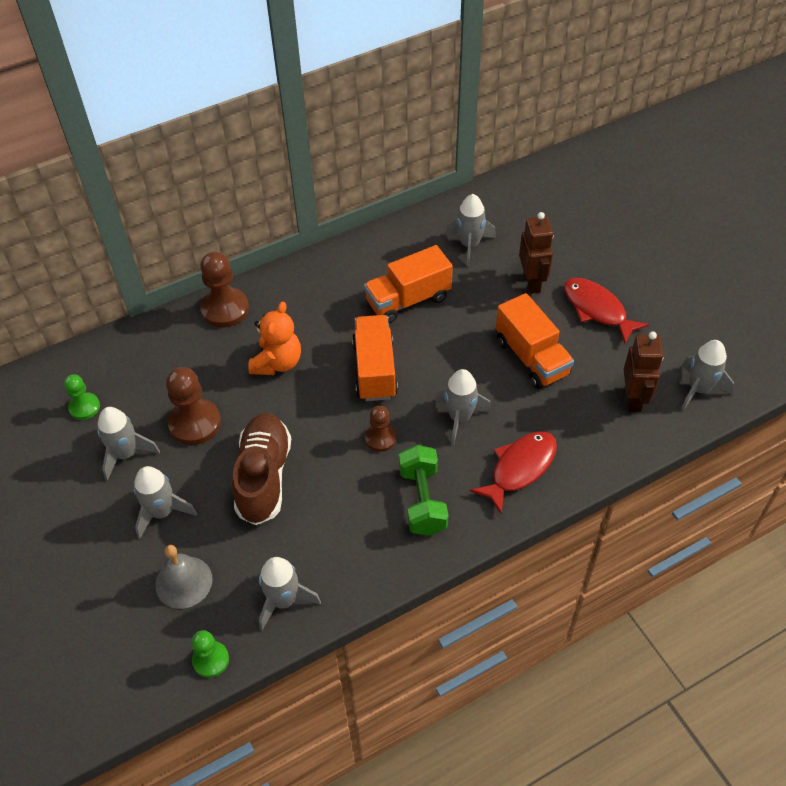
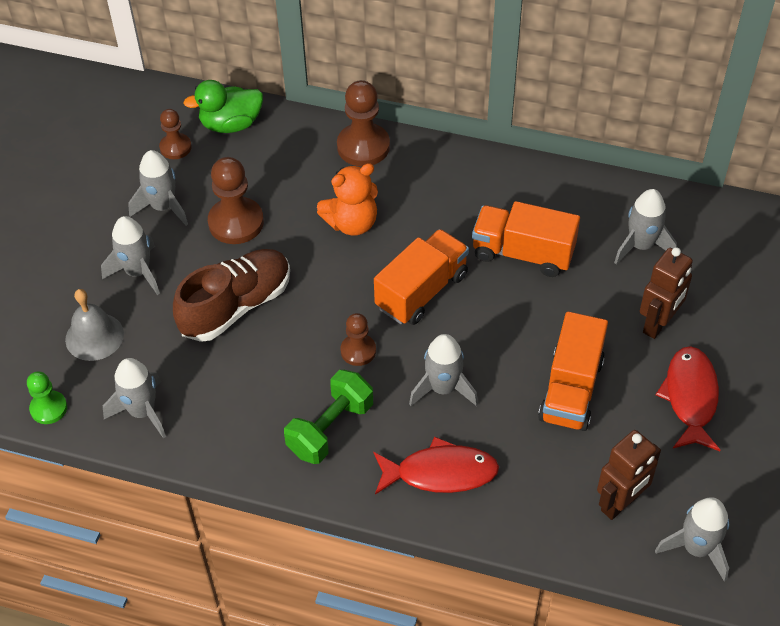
camera: 45 degrees right, 0 degrees up
(84, 407) = (175, 147): green pawn -> brown pawn
(109, 362) = (231, 124): none -> green duck

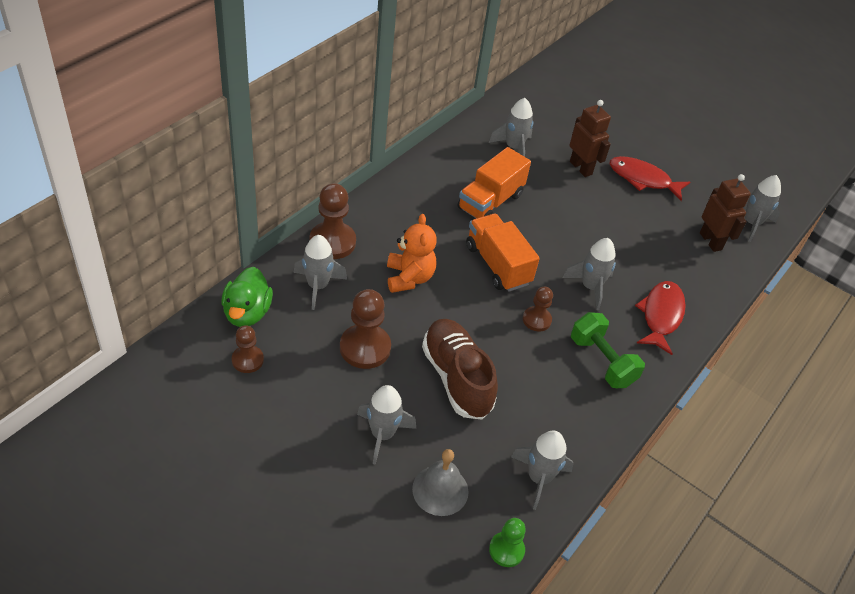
camera: 75 degrees left, 5 degrees down
(163, 207) = (316, 392): grey rocket -> grey rocket (318, 286)
(571, 390) = (616, 227): orange truck -> none

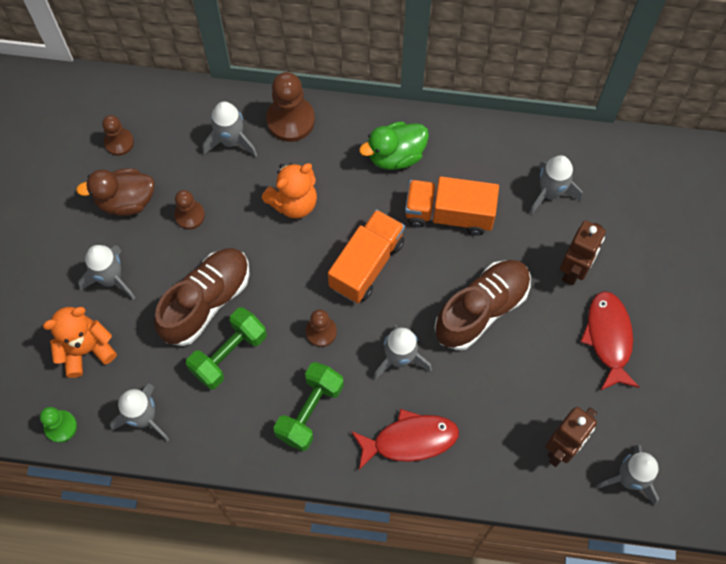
camera: 65 degrees right, 20 degrees up
(247, 313) = (165, 111): green duck -> green duck (395, 156)
(312, 385) = (126, 201): none -> brown duck
(365, 348) = (189, 215): brown pawn -> brown pawn, size x0.60
(440, 490) = (86, 350): grey bell -> orange teddy bear
(516, 387) = (229, 354): none -> green dumbbell
(580, 225) = (481, 310): none -> brown shoe

